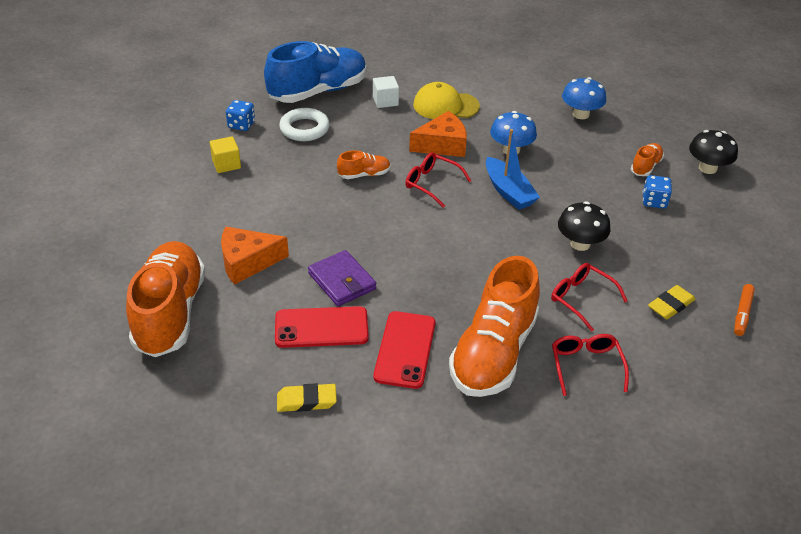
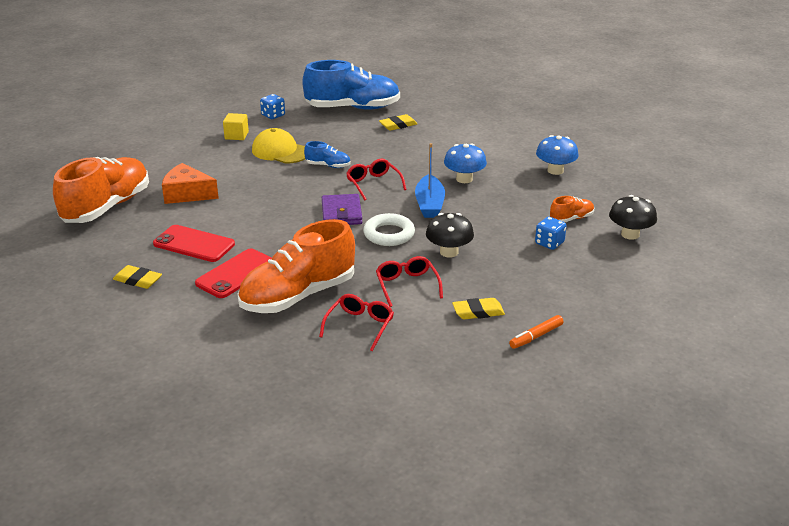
camera: 30 degrees right, 10 degrees down
(304, 129) = (316, 128): white ring -> white ring (389, 234)
(342, 281) = (238, 223): purple wallet -> purple wallet (341, 213)
(364, 174) = (328, 166): orange shoe -> blue shoe
(385, 101) = (398, 125): white cube -> yellow eraser
(442, 145) = (411, 162): orange cheese -> none
(445, 106) = (443, 139): yellow cap -> yellow cap (280, 151)

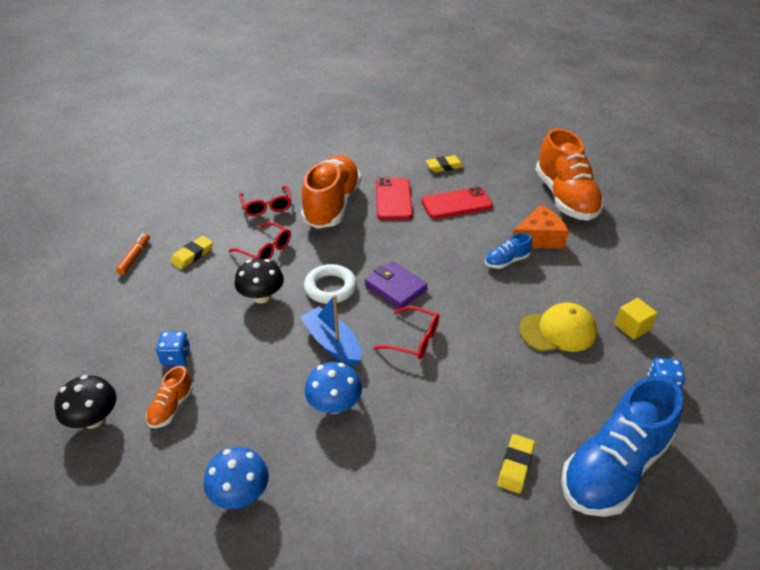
camera: 140 degrees right, 10 degrees up
(328, 166) = (487, 339): blue shoe -> blue shoe (506, 261)

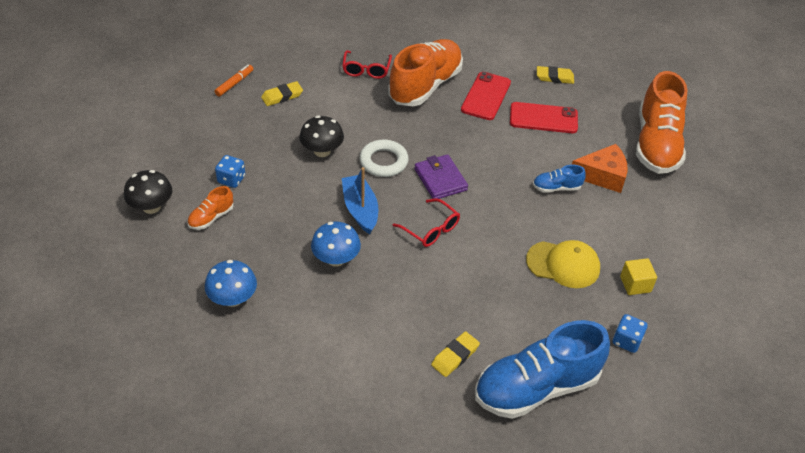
camera: 20 degrees right, 5 degrees up
(265, 249) = (345, 110): red glasses -> none

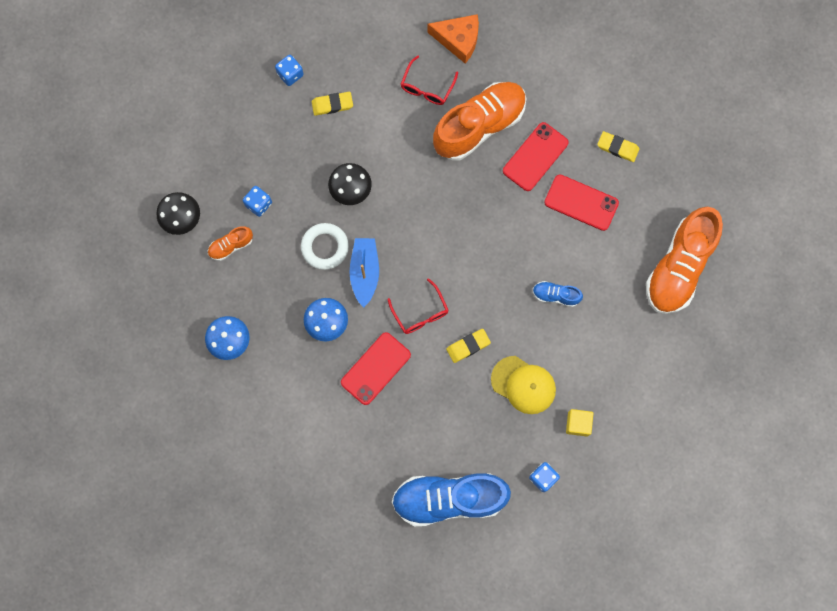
camera: 20 degrees right, 30 degrees up
(234, 83) = (290, 74): orange marker -> blue dice
(383, 162) = (404, 219): white ring -> white ring (325, 247)
(403, 286) = (375, 368): none -> red phone
(440, 179) = (450, 256): purple wallet -> none
(455, 356) = (394, 451): yellow eraser -> yellow eraser (468, 346)
(602, 175) = (606, 292): orange cheese -> orange cheese (458, 40)

